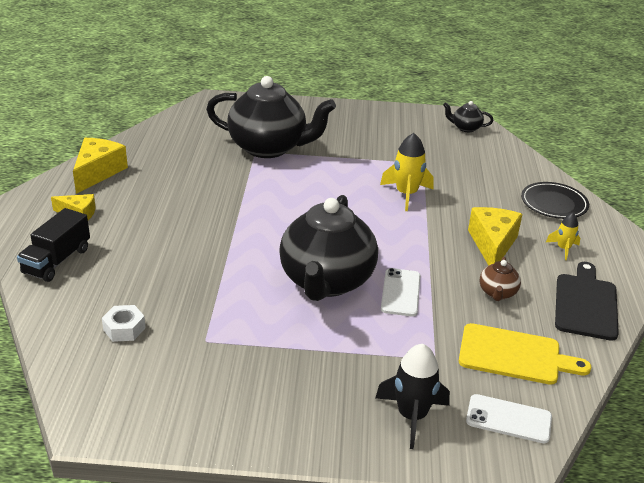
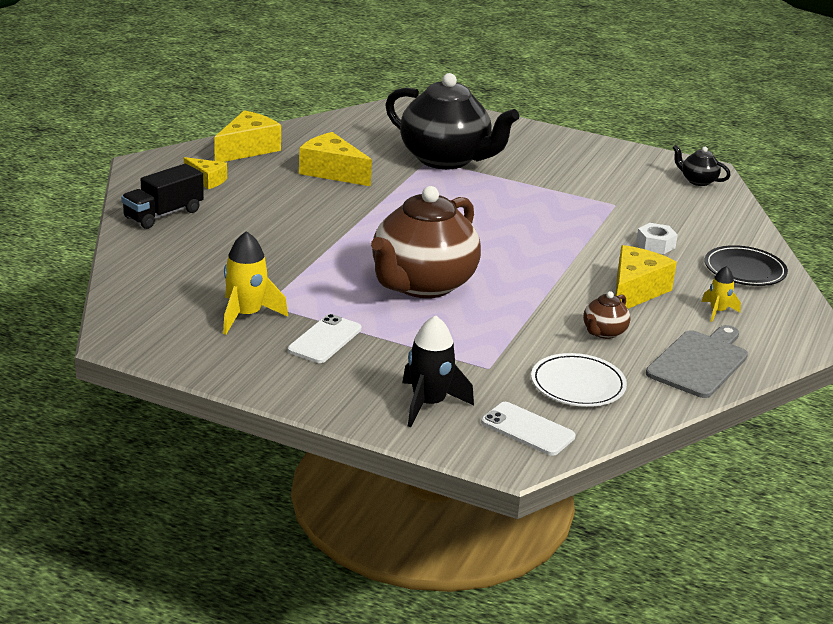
camera: 20 degrees right, 5 degrees down
(124, 329) = (195, 279): white nut -> white nut (655, 244)
(183, 180) = (332, 172): none -> yellow cheese
(326, 281) = (422, 285): black teapot -> brown teapot
(400, 292) = (495, 309): white phone -> white phone (325, 339)
(406, 194) = (571, 229): yellow rocket -> yellow rocket (246, 315)
(514, 355) = (578, 385): yellow cutting board -> white plate
(586, 304) = (699, 362): black cutting board -> grey cutting board

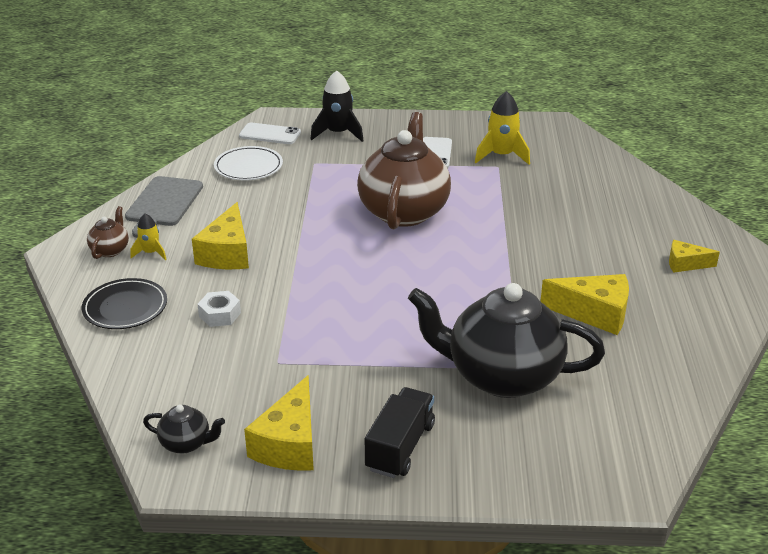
camera: 160 degrees right, 5 degrees up
(163, 214) = (665, 217): black truck -> black truck (400, 447)
(247, 149) = (708, 319): yellow cheese -> yellow cheese (289, 443)
(604, 332) = (242, 209): brown teapot -> brown teapot (110, 250)

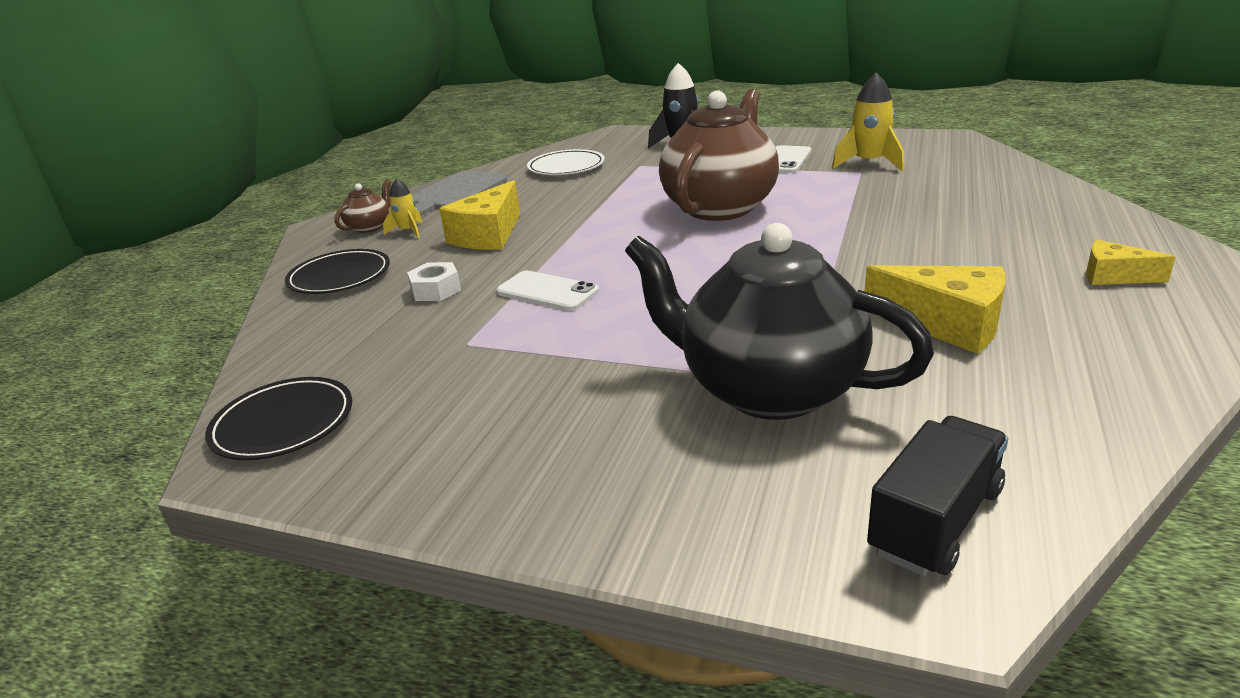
camera: 20 degrees right, 5 degrees down
(186, 443) = (283, 423): black teapot -> black plate
(270, 134) = (607, 143): white phone -> white phone (547, 292)
(289, 443) = (411, 441): yellow cheese -> none
(400, 447) = (563, 466): black truck -> black truck (935, 521)

